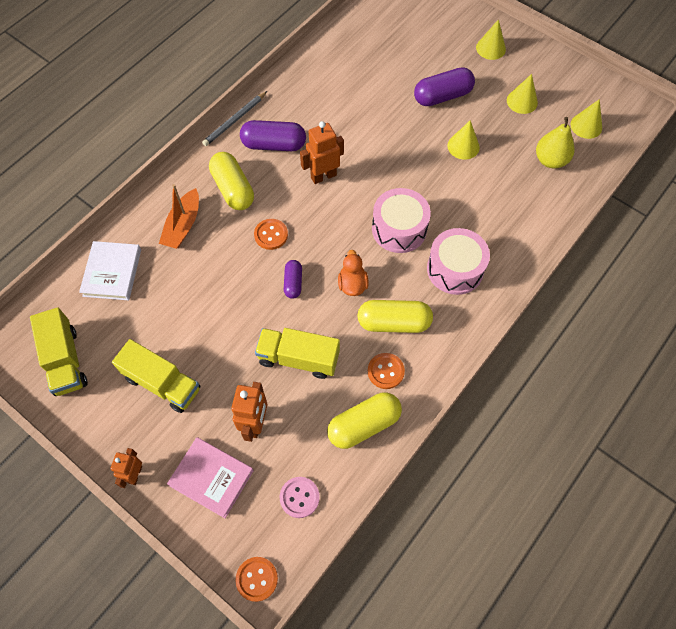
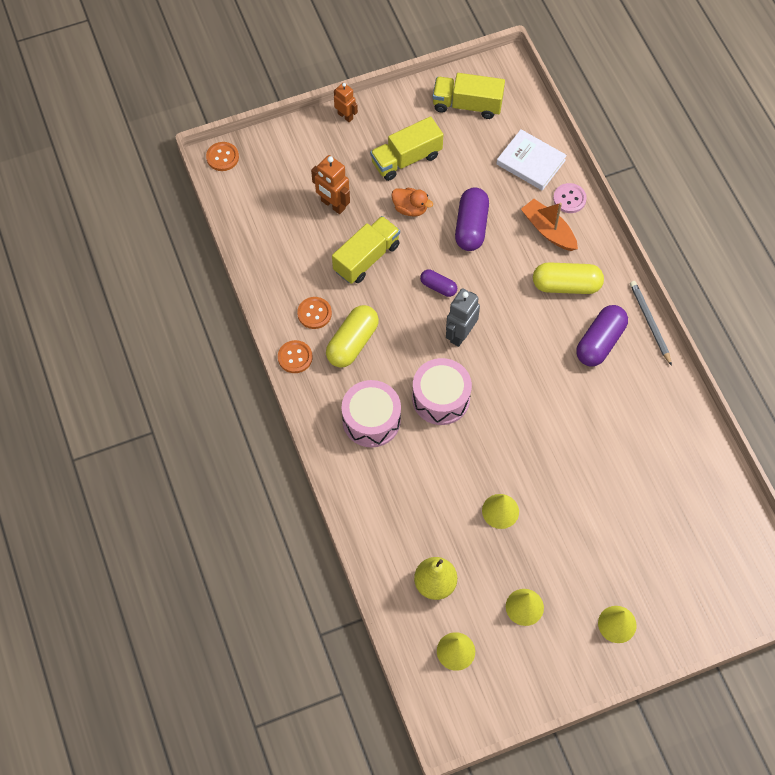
camera: 120 degrees right, 0 degrees up
(211, 478) = (310, 160): pink book -> none
(271, 235) = (497, 293): orange button -> orange button (295, 357)
(299, 497) = (258, 207): pink button -> pink button (569, 199)
(323, 176) = (537, 366): orange robot -> none
(330, 243) = (460, 334): none -> grey robot
(352, 284) = (408, 331): orange duck -> orange duck (410, 208)
(364, 424) = (282, 275): yellow capsule -> none
(442, 96) = (576, 530): purple capsule -> purple capsule (471, 226)

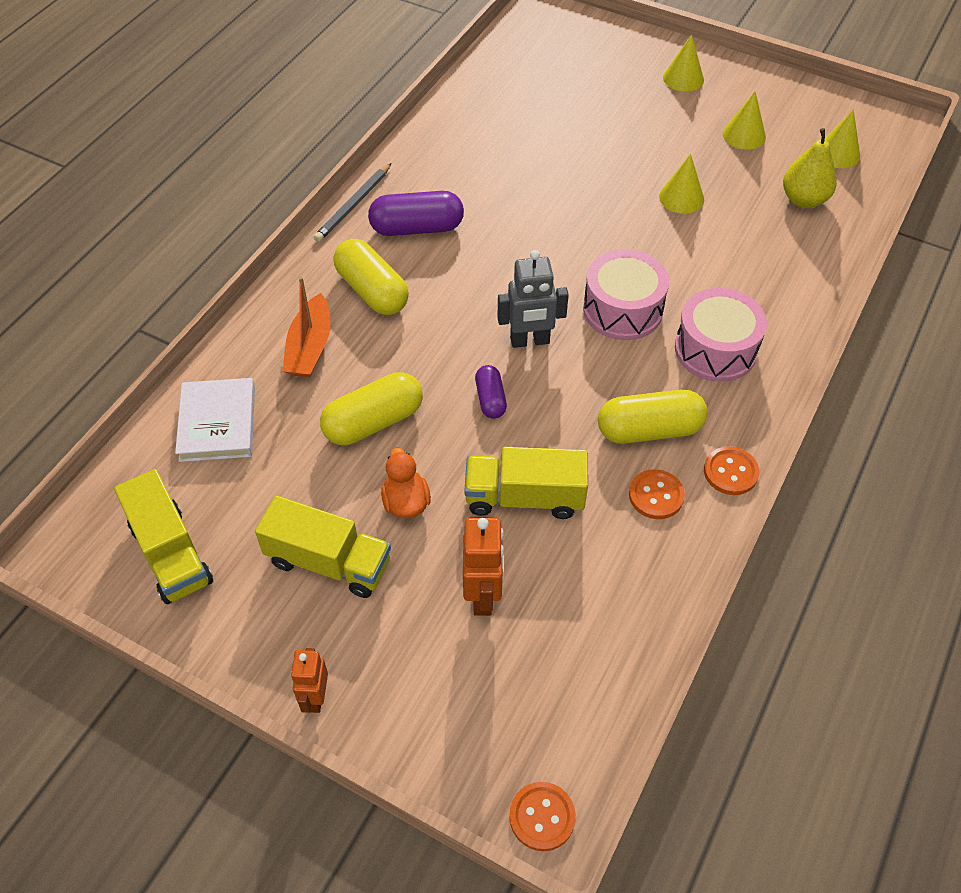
camera: 130 degrees left, 10 degrees down
(471, 226) = (373, 422): purple capsule -> yellow capsule
(569, 199) = (244, 354): pink button -> none

